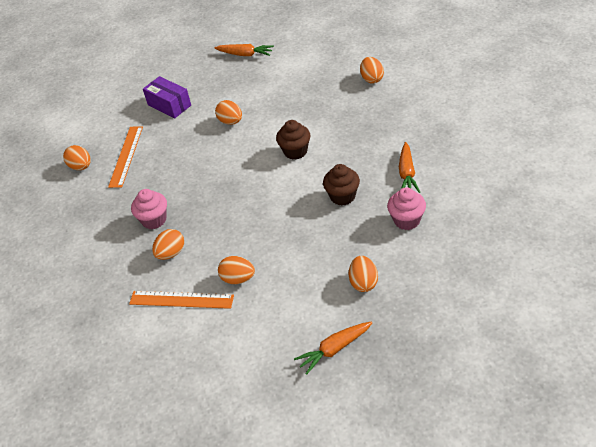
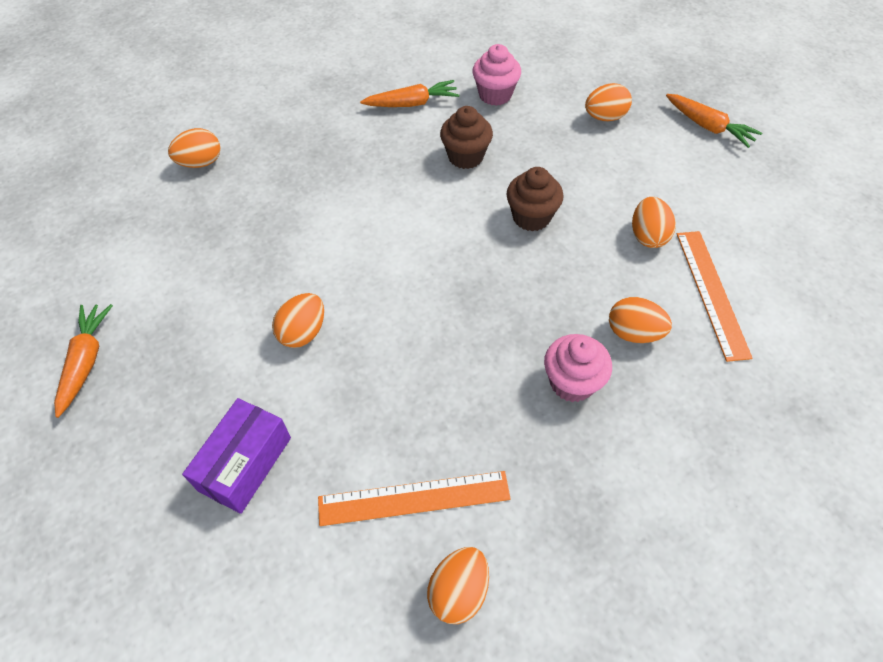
camera: 110 degrees left, 10 degrees up
(295, 151) = (378, 224): brown cupcake -> brown cupcake (531, 217)

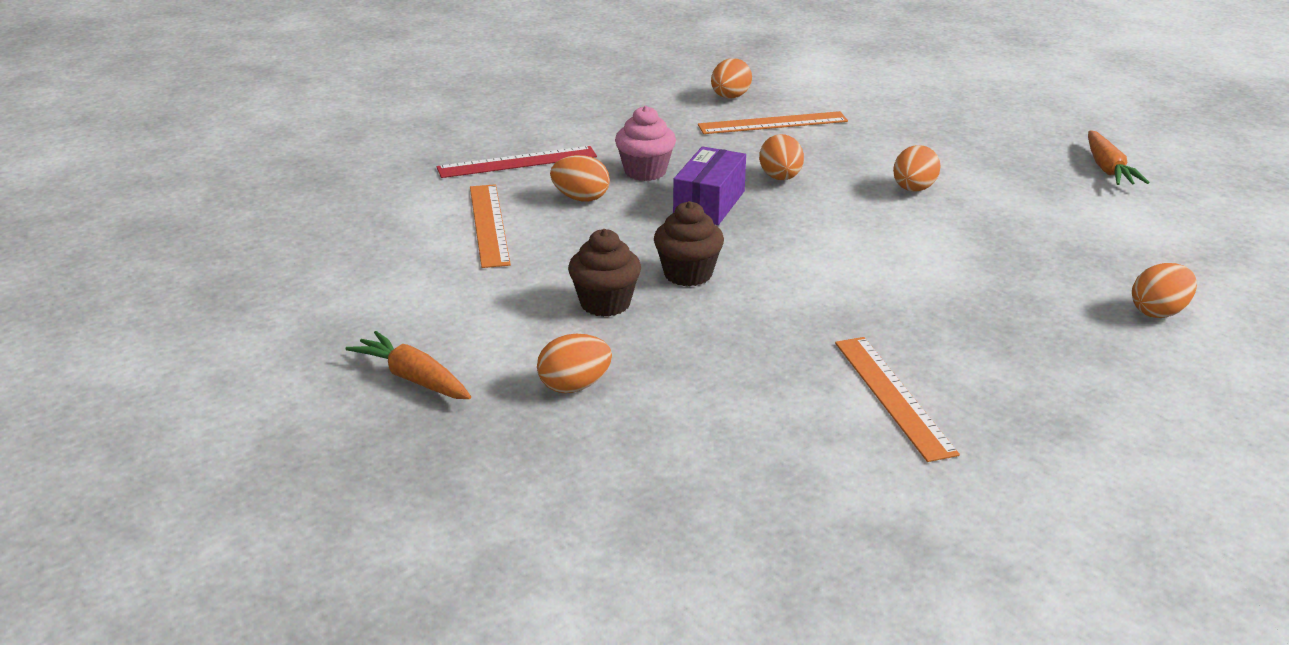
camera: 175 degrees right, 25 degrees down
(245, 464) = (915, 131): purple box -> purple box (709, 204)
(412, 103) = (893, 396): orange carrot -> orange ruler
(465, 156) = (786, 330): brown cupcake -> brown cupcake (605, 303)
(495, 95) = (757, 414): pink cupcake -> none
(648, 236) = (545, 263): orange egg -> orange egg (780, 178)
(717, 412) = (517, 162): none -> red ruler

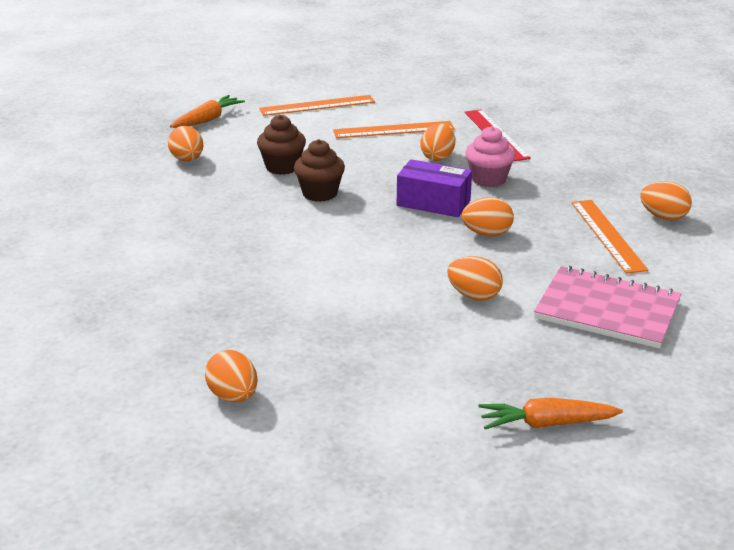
camera: 90 degrees right, 0 degrees up
(893, 396) = (144, 258): orange ruler -> orange ruler (317, 105)
(917, 134) = (607, 310): none -> pink notebook

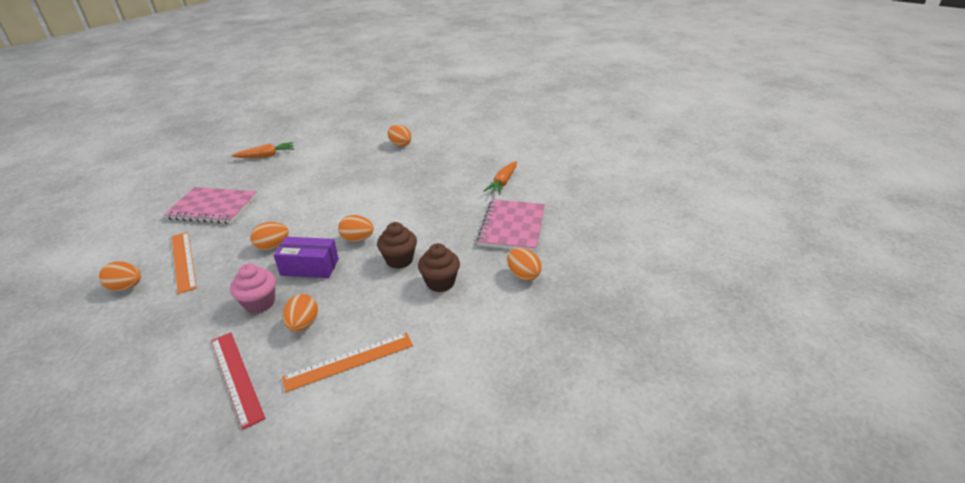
camera: 165 degrees right, 5 degrees up
(153, 206) = (512, 227): none -> pink notebook
(207, 119) = (547, 336): orange carrot -> orange carrot (502, 183)
(317, 105) = (445, 392): orange ruler -> none
(474, 296) = (289, 203): orange egg -> orange egg (358, 239)

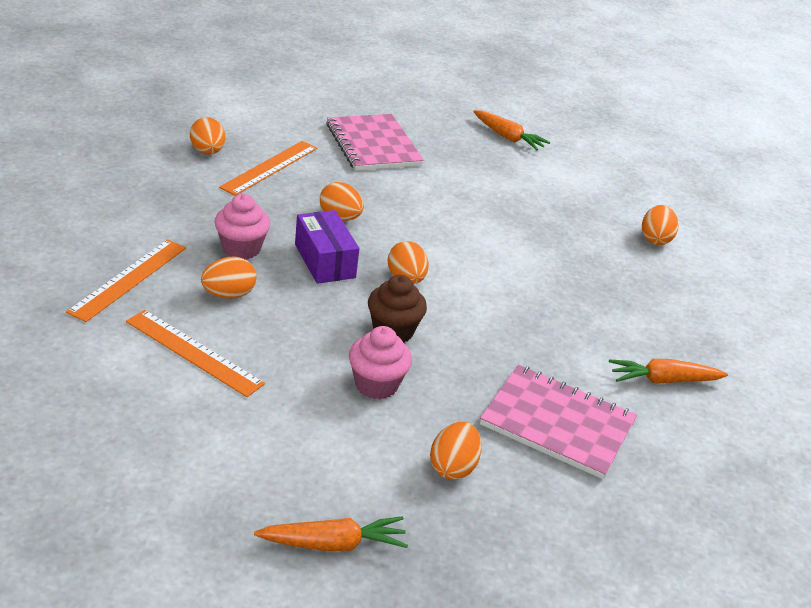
camera: 55 degrees right, 0 degrees up
(236, 377) = (129, 279): red ruler -> orange ruler
(440, 282) = (376, 384): brown cupcake -> pink cupcake
(512, 227) = (557, 423): pink notebook -> pink notebook turned 45 degrees clockwise
(558, 343) = (333, 544): none -> orange carrot

